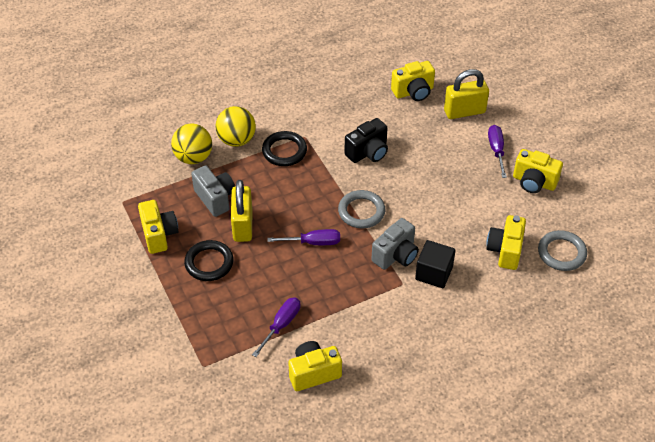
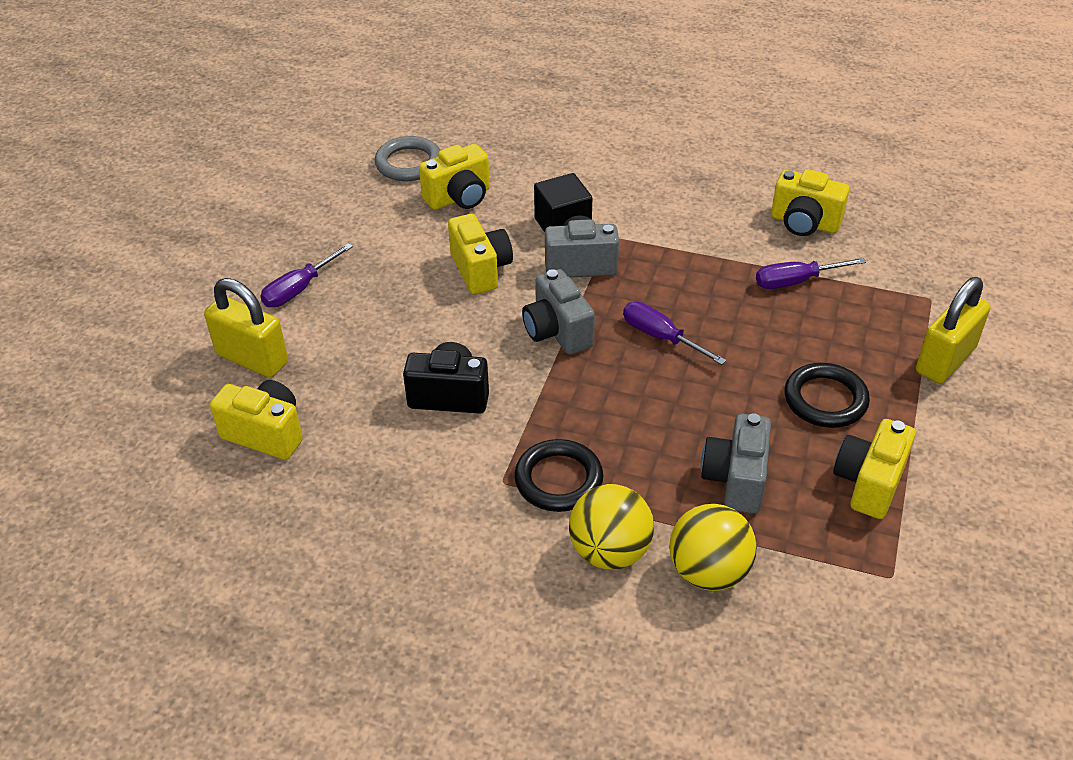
camera: 135 degrees left, 5 degrees down
(243, 225) = (732, 416): yellow padlock -> yellow padlock (945, 360)
(361, 211) = (557, 332): grey ring -> grey camera
(534, 182) = (321, 233): yellow camera -> yellow camera (480, 270)

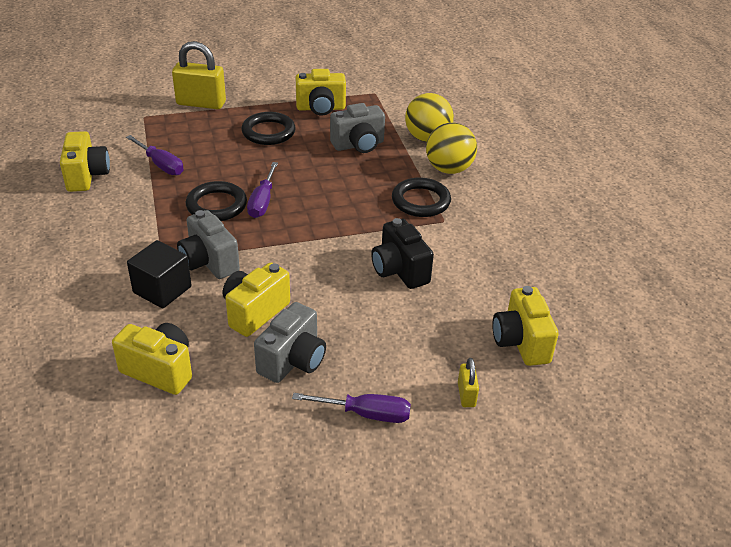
camera: 125 degrees left, 5 degrees down
(252, 359) = (466, 395): yellow padlock -> yellow padlock, size x0.49
(409, 163) = (119, 438): grey ring -> none
(557, 332) = (295, 246): grey camera -> grey camera (293, 361)
(679, 299) = (216, 205): none -> black ring

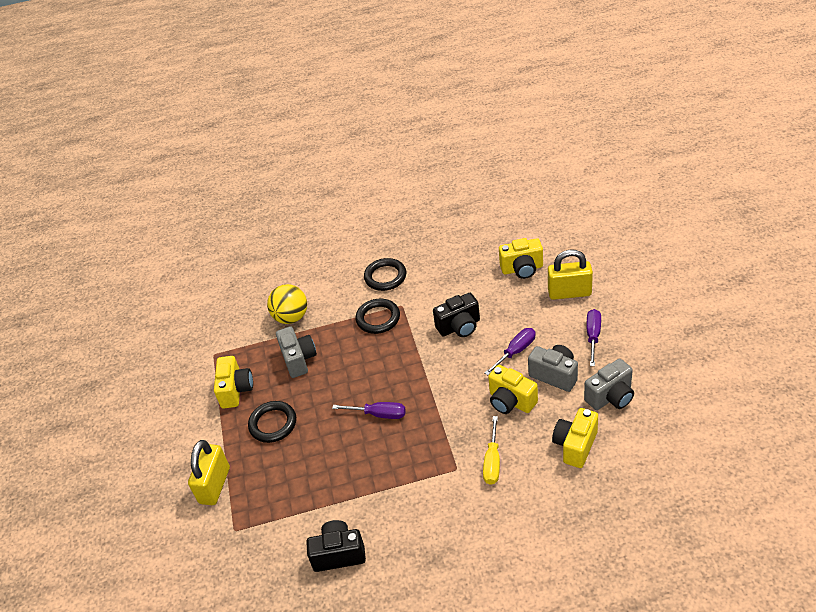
camera: 80 degrees left, 5 degrees up
(87, 176) = (339, 554): yellow camera -> black camera
(160, 165) = (322, 497): purple screwdriver -> purple screwdriver (515, 352)
(162, 289) = (492, 461): black cube -> yellow screwdriver
(209, 262) = (458, 437): grey camera -> grey camera (610, 397)
(216, 205) = (384, 444): black ring -> black ring (385, 277)
(448, 169) = (336, 304): yellow ball -> none
(466, 395) = (569, 293): yellow padlock -> yellow padlock, size x2.04

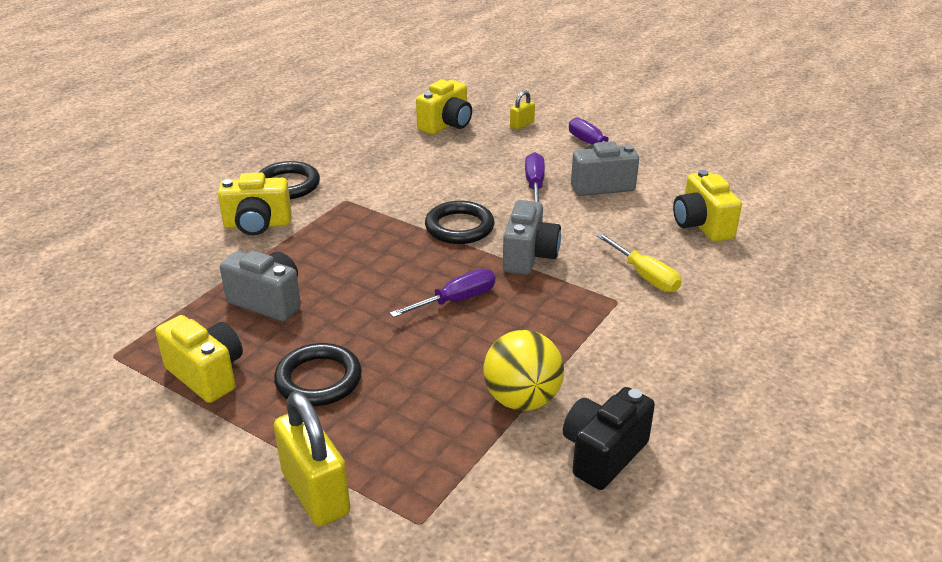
camera: 50 degrees left, 10 degrees down
(291, 317) = (198, 268): yellow ball -> yellow ball (522, 399)
(378, 318) = (330, 221): black ring -> black ring (459, 227)
(459, 327) = (443, 190): black camera -> none
(511, 401) = (589, 222): yellow camera -> yellow camera (257, 225)
(569, 293) = (522, 125): yellow padlock -> yellow padlock, size x0.49
(610, 397) = (676, 178): grey camera -> grey camera (529, 256)

